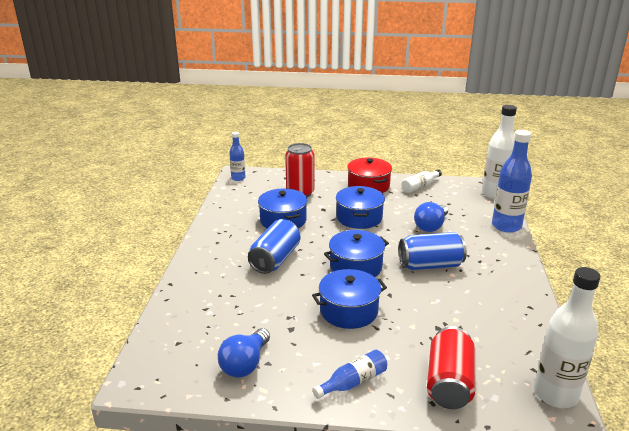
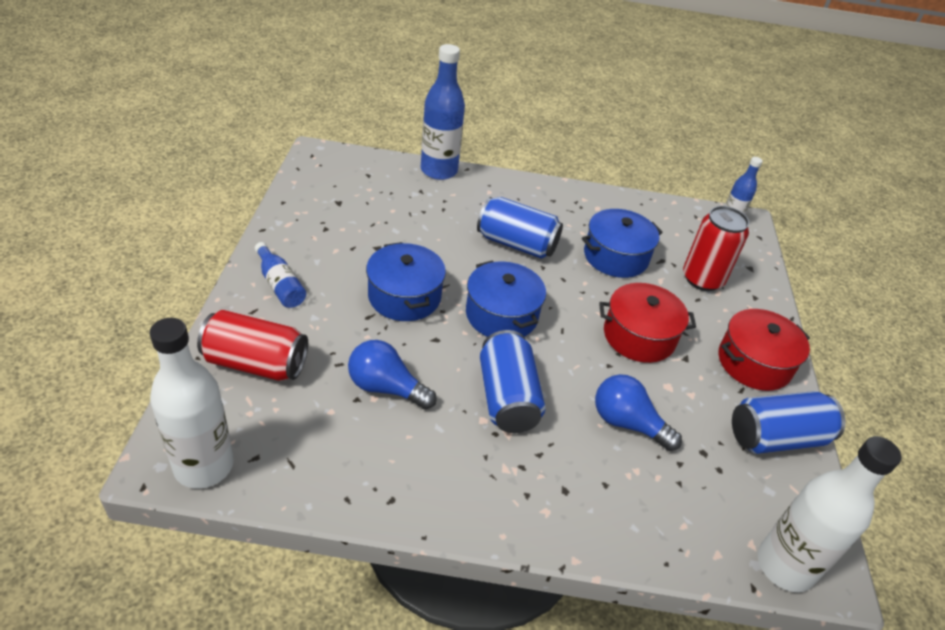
camera: 85 degrees right, 15 degrees up
(245, 364) = (327, 214): blue light bulb -> blue light bulb (386, 388)
(359, 218) = (639, 336): blue pot -> red pot
(420, 186) = (776, 437): white bottle -> blue can
(506, 226) = (647, 545): blue bottle -> blue bottle (439, 170)

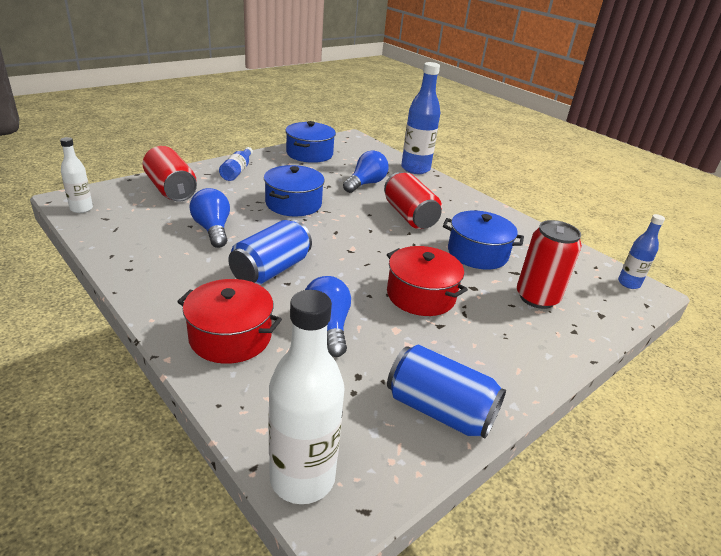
camera: 45 degrees right, 10 degrees down
(204, 466) = (81, 209): white bottle -> white bottle, size x0.56
(426, 222) = (365, 184): none -> blue light bulb
(501, 315) = (338, 238): blue pot -> blue pot (309, 154)
(516, 244) = (409, 216): blue can -> red can
(754, 363) = (500, 361): red pot -> red pot (230, 337)

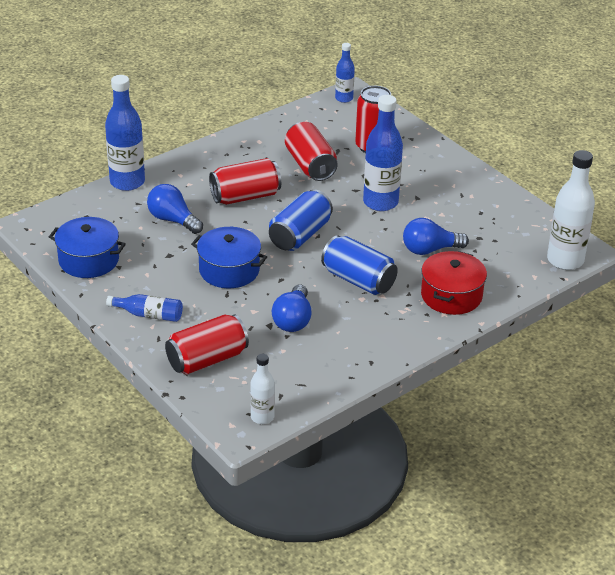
camera: 85 degrees left, 5 degrees up
(213, 230) = (293, 320): blue light bulb -> blue light bulb turned 60 degrees counterclockwise
(421, 295) = (380, 202): red pot -> blue bottle
(439, 410) = (502, 207): blue can -> blue can (300, 235)
(477, 253) = (310, 165): blue pot -> red can

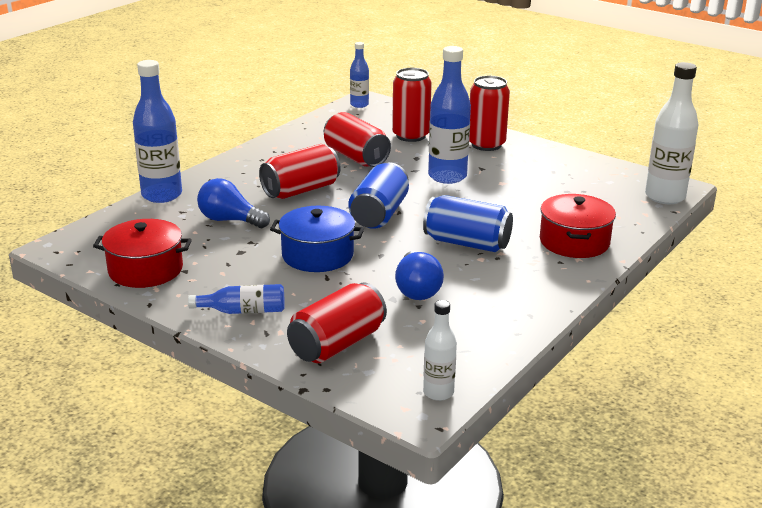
camera: 15 degrees left, 10 degrees down
(89, 260) = (145, 270): blue pot -> red pot
(430, 250) = (524, 207): blue light bulb -> none
(437, 169) = (486, 144): none -> red can

